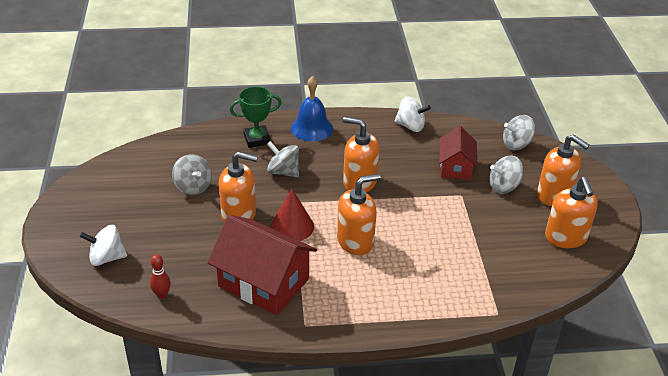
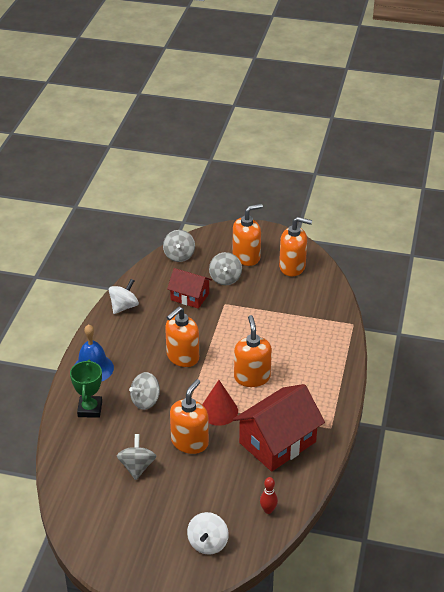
camera: 70 degrees left, 0 degrees up
(193, 187) = (137, 467): grey spinning top -> grey spinning top turned 75 degrees counterclockwise

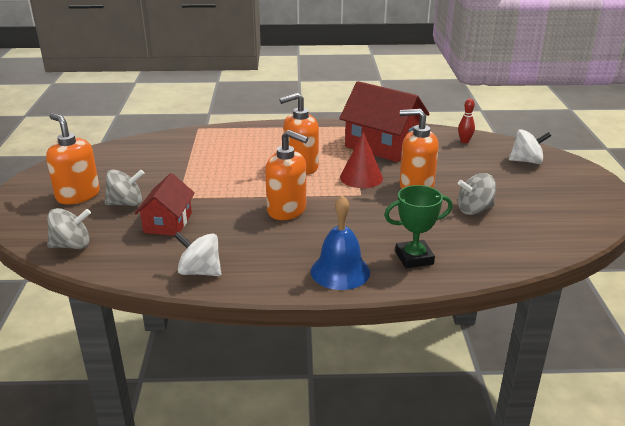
camera: 105 degrees left, 10 degrees down
(145, 401) = (374, 221): grey spinning top -> none
(292, 267) = (100, 165): orange soap dispenser -> none

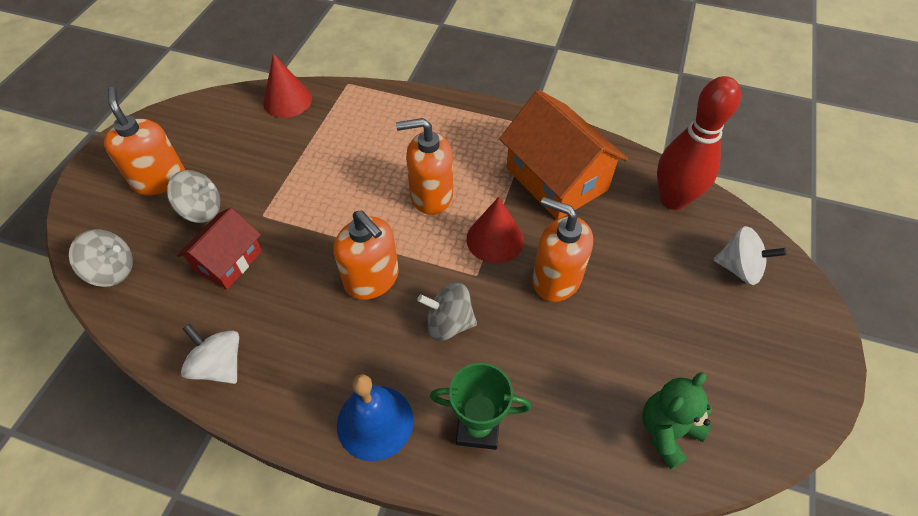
camera: 20 degrees right, 25 degrees up
(156, 142) = (287, 100): none -> red cone
(383, 145) = (556, 179): red house -> orange house
(464, 141) = (673, 199): red bowling pin -> red bowling pin, size x2.34
(474, 210) = (609, 353): grey spinning top -> grey spinning top (449, 323)
(535, 233) = (667, 431): none -> green teddy bear

